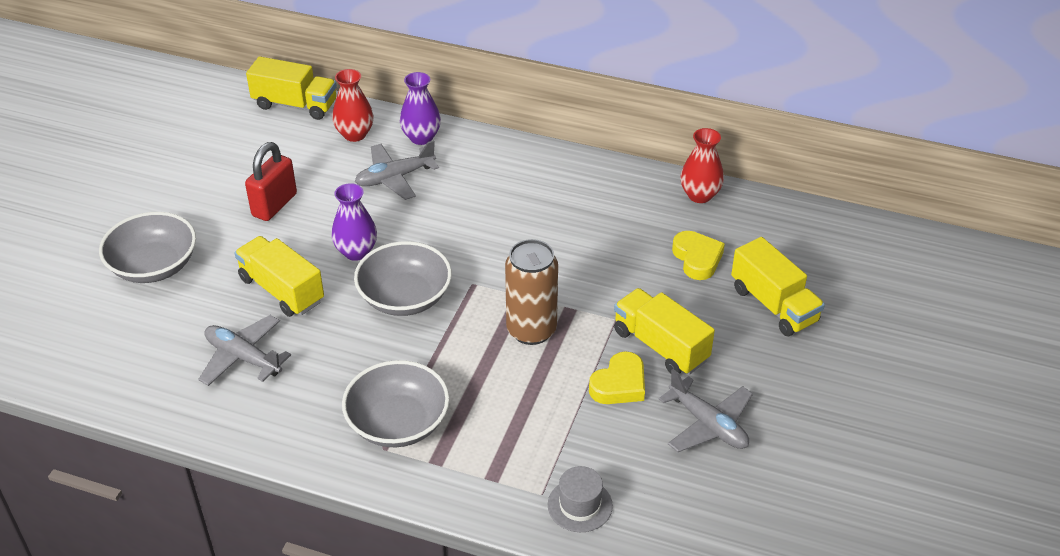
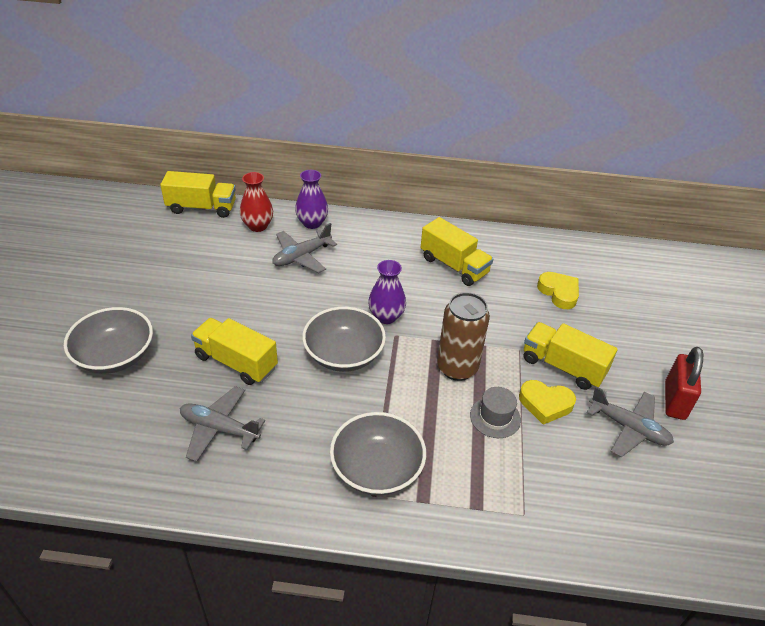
camera: 15 degrees left, 0 degrees up
(274, 205) = (208, 290): red padlock -> red padlock (674, 401)
(356, 252) = (290, 321): purple vase -> purple vase (386, 316)
(580, 505) = (559, 519): grey hat -> grey hat (495, 417)
(619, 384) = (545, 404): yellow heart -> yellow heart turned 75 degrees clockwise
(699, 195) = (539, 244): red vase -> none
(773, 305) = (631, 321): yellow truck -> yellow truck (454, 266)

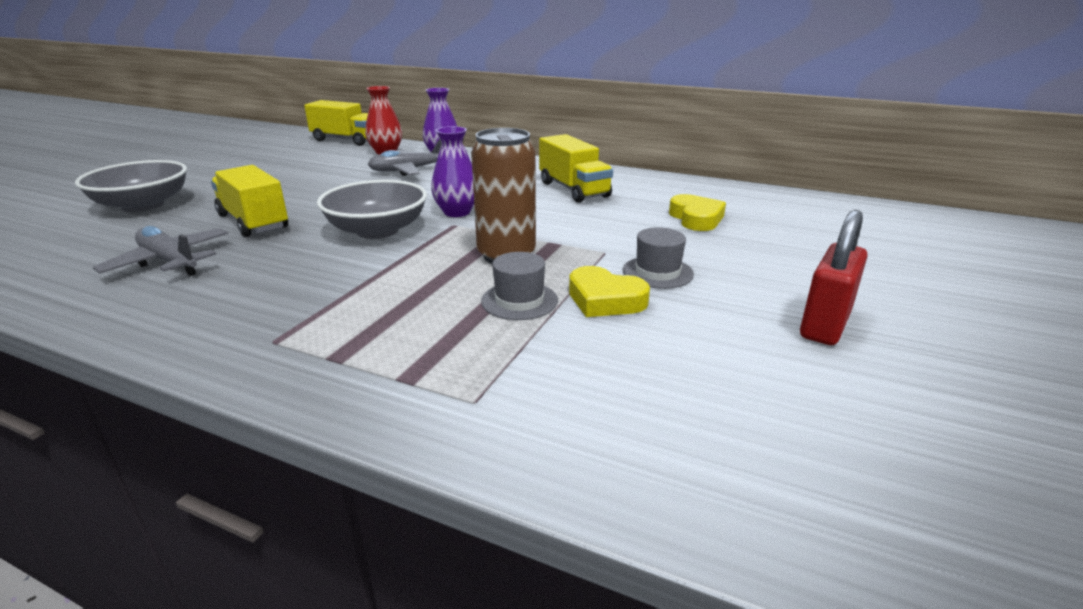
camera: 20 degrees right, 15 degrees down
(377, 468) = (308, 319): grey bowl -> none
(563, 366) = (657, 272): yellow truck -> grey hat
(628, 428) = (725, 340): grey plane -> none

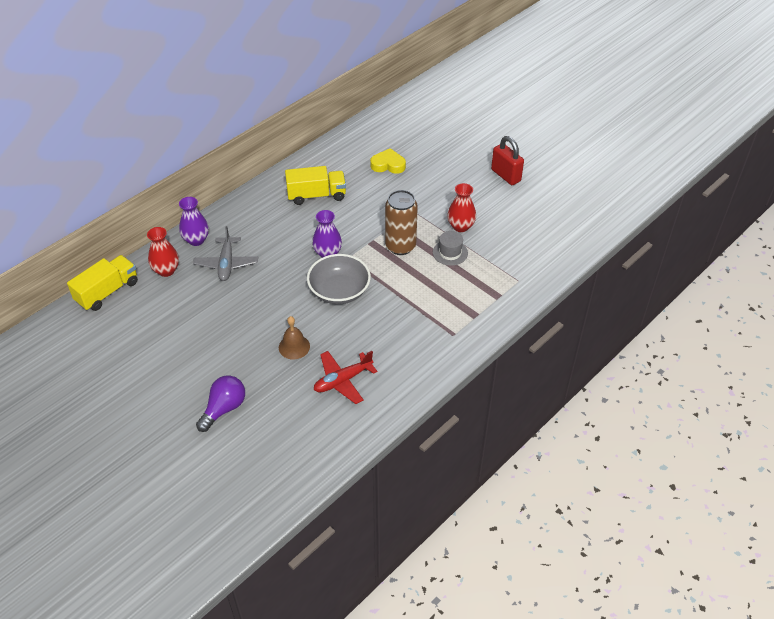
camera: 70 degrees left, 20 degrees up
(143, 205) = (224, 408): grey bowl -> purple light bulb
(170, 262) = (343, 380): grey plane -> red plane
(253, 222) = (294, 347): yellow truck -> brown bell
(605, 300) = (460, 226): yellow heart -> red vase
(657, 272) = (443, 202): grey hat -> none

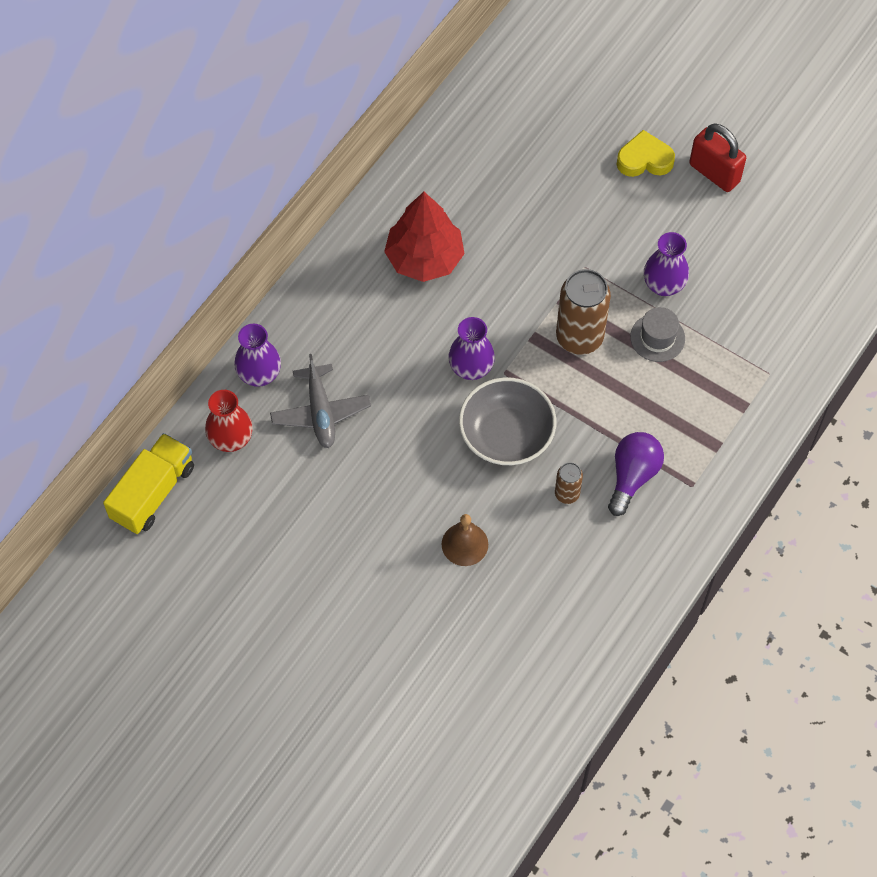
camera: 10 degrees left, 15 degrees up
(224, 408) = (392, 664): purple light bulb -> purple light bulb (632, 476)
(316, 195) = (424, 258): yellow truck -> red tree
(343, 380) = (550, 589): red plane -> none
(369, 328) = (567, 494): none -> brown can
(388, 165) = (523, 179): yellow heart -> yellow heart (644, 159)
(460, 226) = (663, 285): red vase -> purple vase

